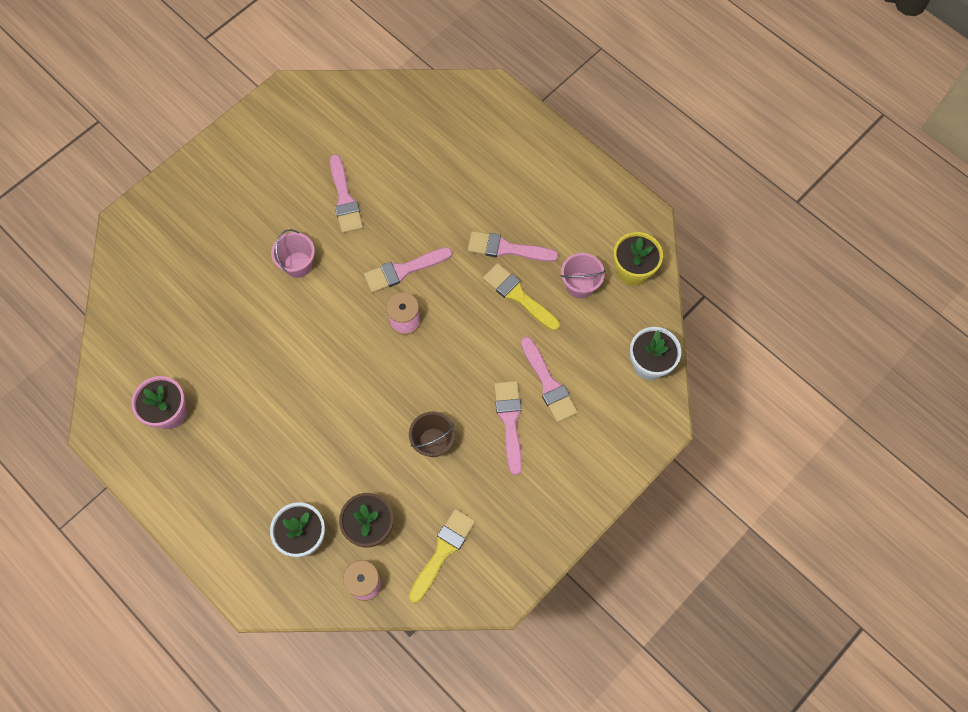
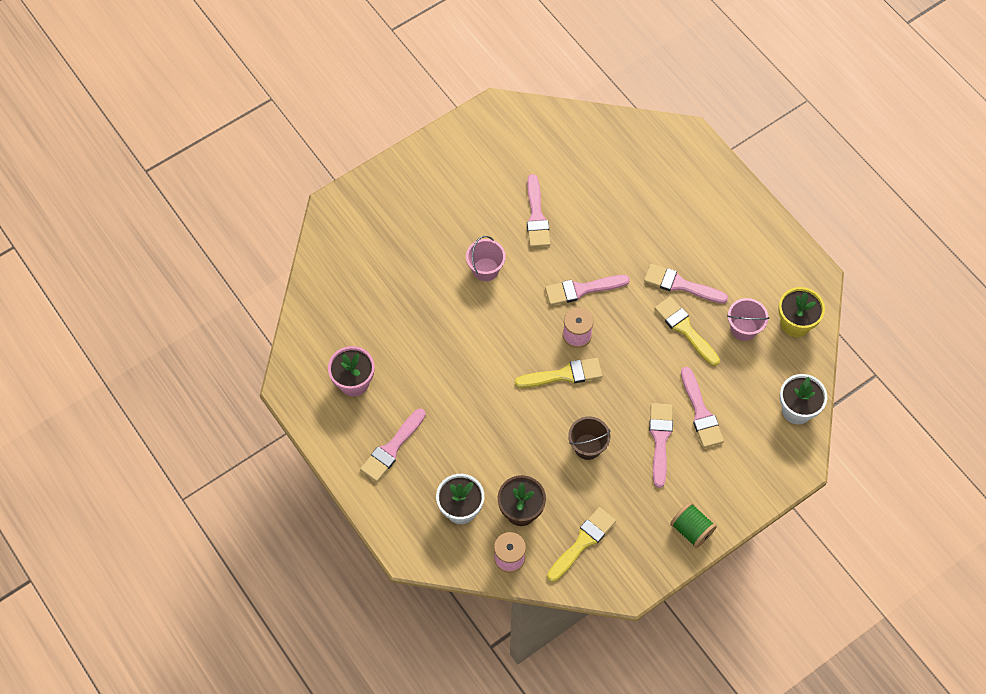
camera: 10 degrees right, 5 degrees down
(220, 480) = (392, 448): none -> pink brush
(397, 367) = (564, 375): none -> yellow brush
(558, 516) = (691, 530): none -> green spool

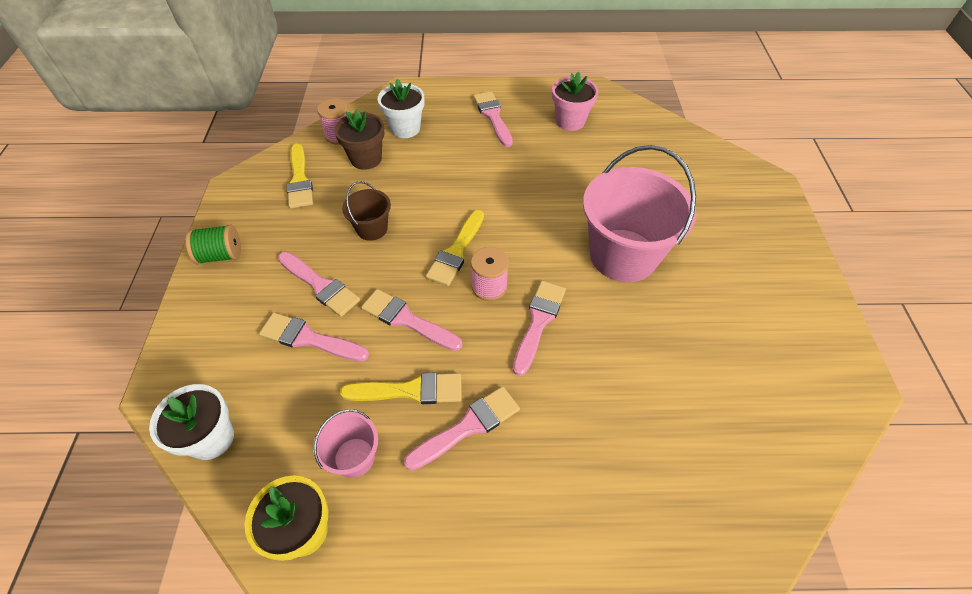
camera: 125 degrees right, 10 degrees down
(485, 269) = (623, 255): pink bucket -> pink bucket, size x2.11
(536, 216) = (665, 335): pink brush -> pink brush (407, 320)

